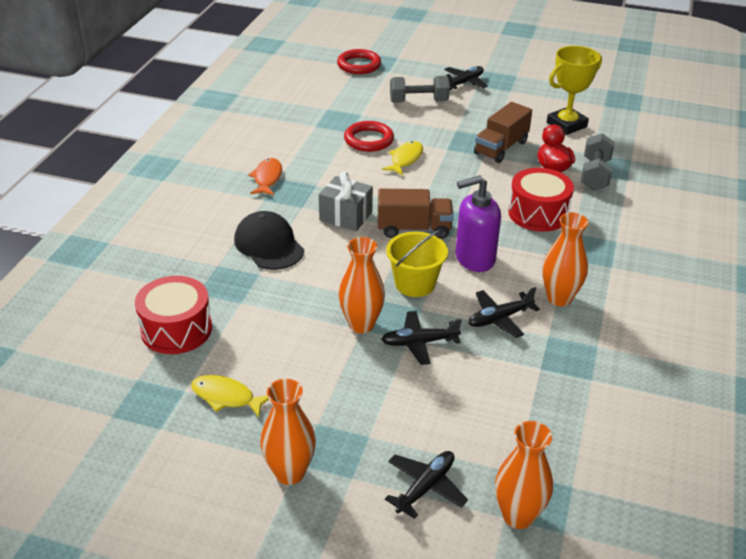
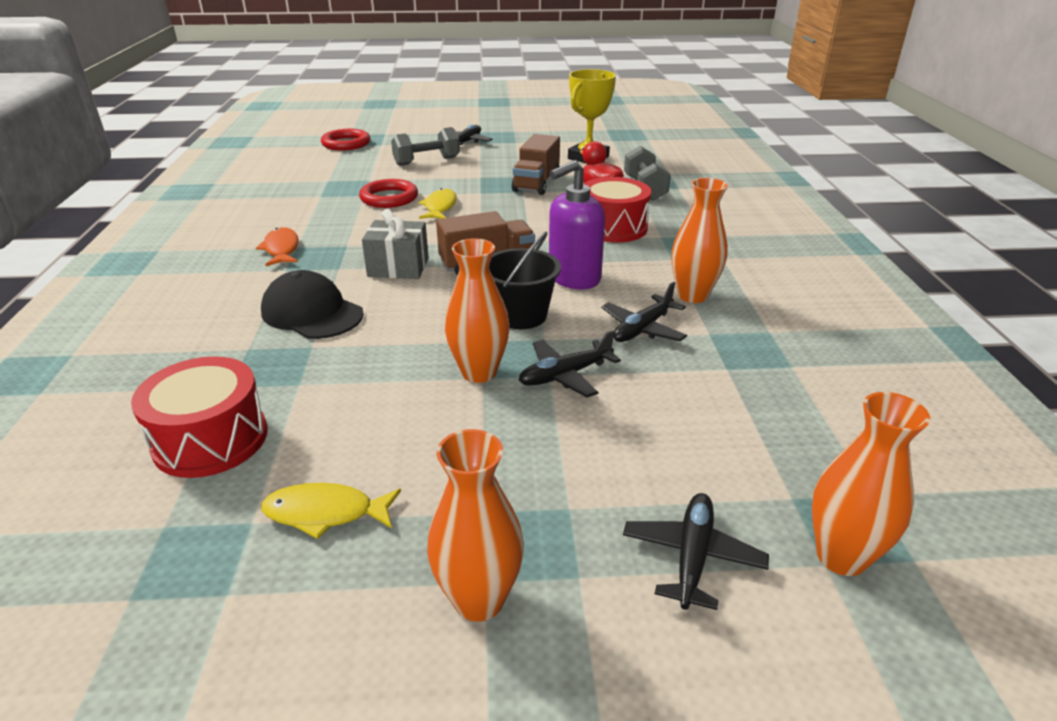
camera: 20 degrees left, 5 degrees down
(415, 284) = (521, 315): yellow bucket -> black bucket

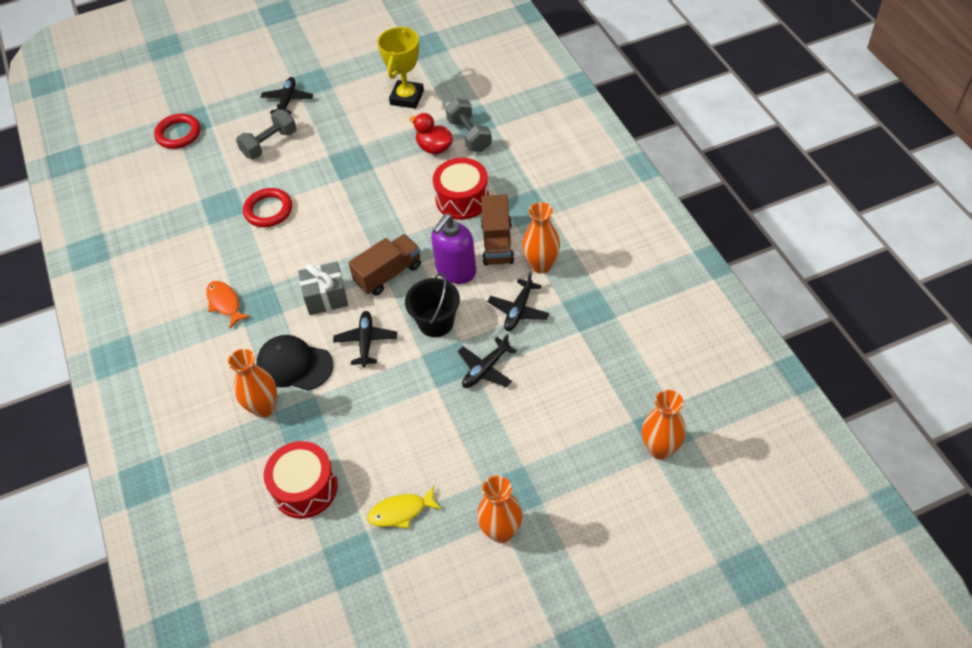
camera: 15 degrees left, 20 degrees up
(440, 207) = (317, 211): yellow fish -> none
(479, 372) = (433, 384): orange vase -> orange vase (264, 408)
(536, 183) = (379, 152): brown truck -> brown truck (497, 243)
(692, 556) = (591, 473): black plane -> black plane (366, 341)

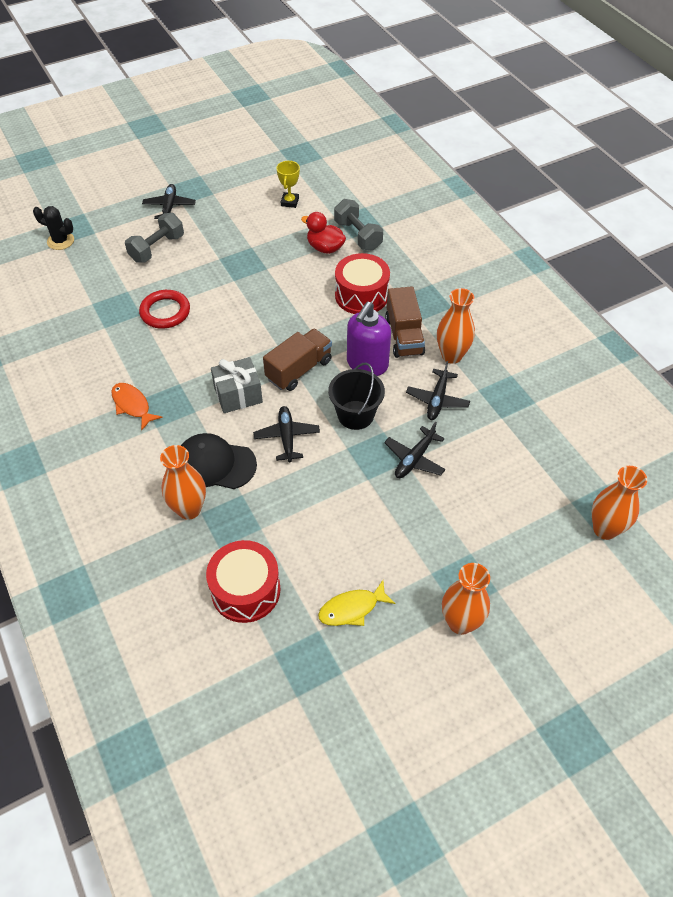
camera: 10 degrees left, 0 degrees up
(178, 134) = (60, 241): red ring -> black cactus
(407, 97) = (290, 202): yellow trophy -> yellow trophy, size x0.58

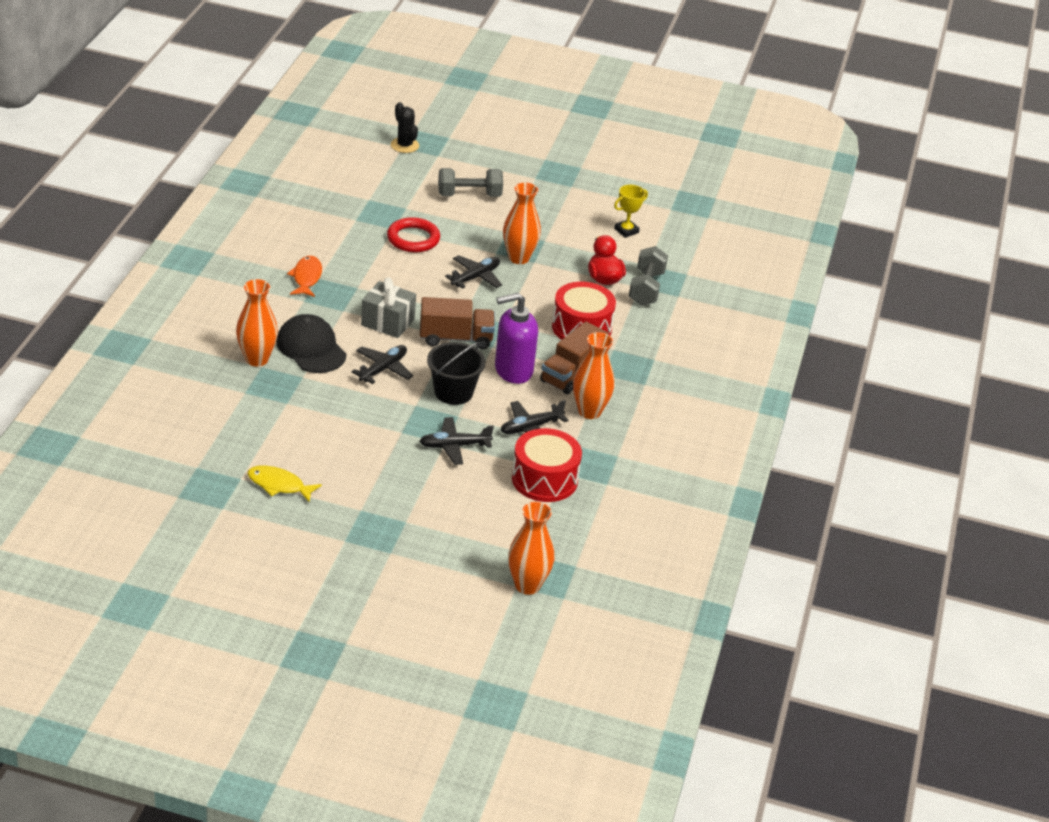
camera: 40 degrees right, 15 degrees down
(169, 207) = (521, 174): black plane -> black plane (475, 277)
(245, 590) = (228, 425): red drum -> red drum (544, 479)
(460, 622) = (337, 547): orange vase -> orange vase (519, 258)

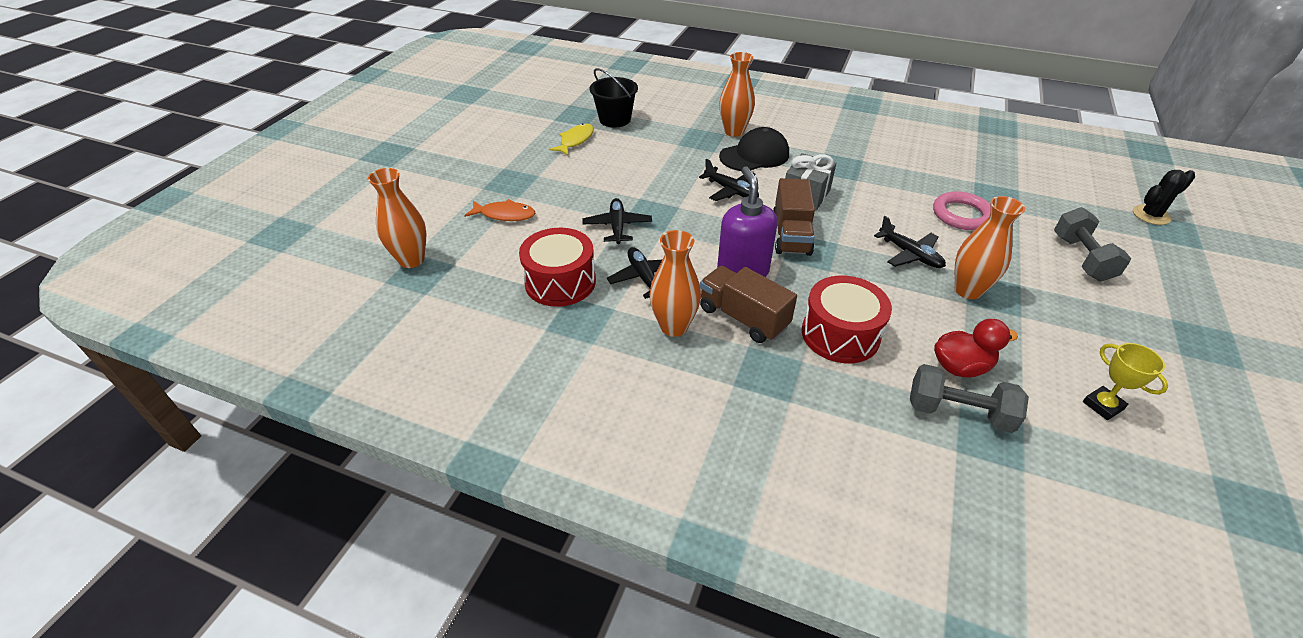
camera: 100 degrees right, 5 degrees up
(306, 277) = (860, 154): orange fish -> orange fish (505, 215)
(413, 239) = (961, 215): red ring -> pink ring
(453, 392) = (700, 230): black bucket -> black bucket (615, 119)

